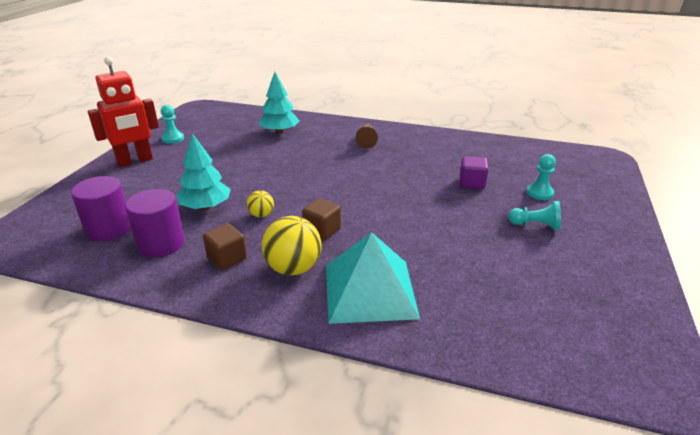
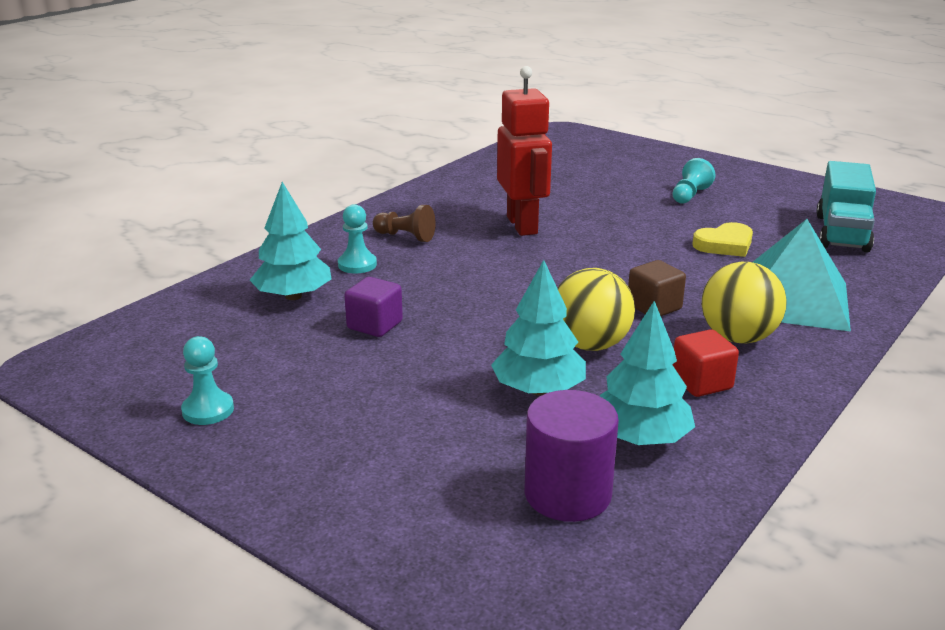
camera: 70 degrees left, 5 degrees down
(135, 161) = (284, 462): red robot -> red robot (522, 225)
(161, 243) = (640, 438): purple cylinder -> turquoise tree
(227, 258) = (701, 383): brown cube -> red cube
(261, 215) = (590, 345): yellow ball -> yellow ball, size x1.87
(448, 250) = (724, 245): none -> yellow heart
(471, 183) = (580, 202): purple cube -> purple cube (375, 325)
(534, 314) = (842, 233): none -> turquoise truck
(539, 193) = (623, 177): turquoise pawn -> turquoise pawn (357, 264)

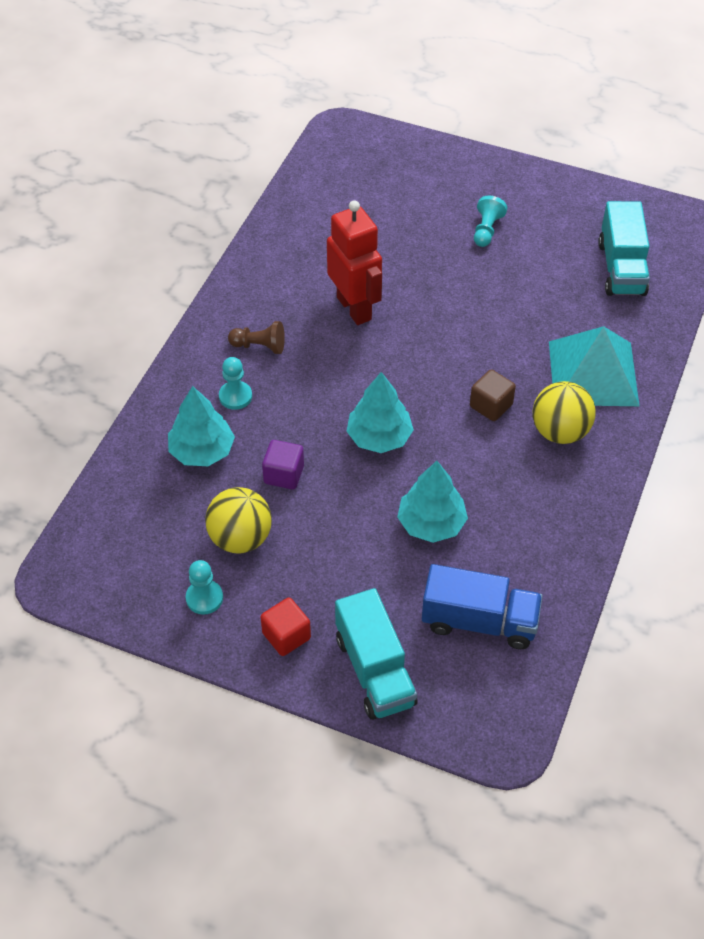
camera: 15 degrees left, 25 degrees up
(389, 520) = (375, 670): none -> turquoise truck
(567, 494) = (479, 621): purple cylinder -> blue truck
(590, 345) = (454, 463): yellow ball -> yellow ball (240, 538)
(640, 438) = (513, 558): turquoise tree -> turquoise tree (379, 437)
(701, 383) = (542, 490): red cube -> red cube (286, 636)
(724, 245) = (529, 305): yellow heart -> none

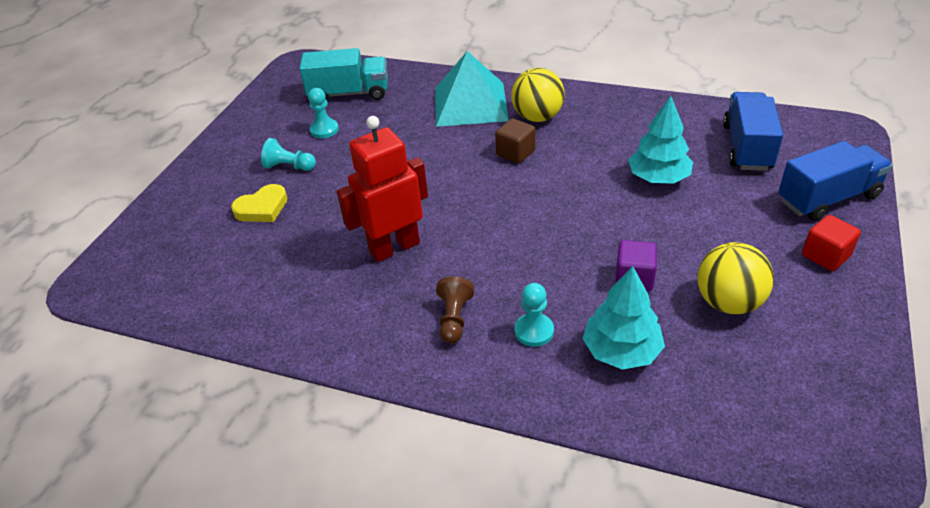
camera: 90 degrees left, 10 degrees down
(204, 598) = (816, 321): turquoise pawn -> turquoise pawn (324, 130)
(375, 670) = (828, 198): turquoise truck -> blue truck
(379, 437) = (568, 216): turquoise tree -> none
(424, 217) = (262, 208): none -> yellow heart

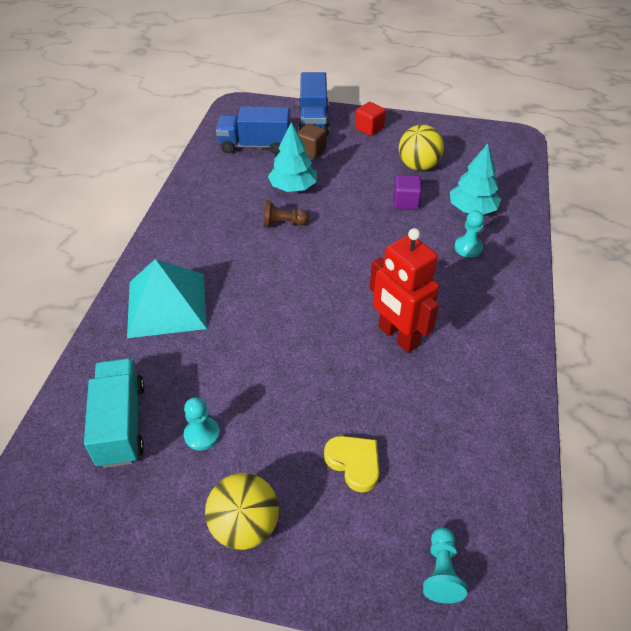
camera: 100 degrees left, 5 degrees up
(289, 167) = (277, 455): turquoise pawn -> turquoise pawn (441, 571)
(454, 319) = (469, 289): brown pawn -> brown pawn (283, 223)
(515, 153) = (257, 266): brown cube -> brown cube (311, 151)
(537, 117) = (199, 254): yellow ball -> yellow ball (245, 525)
(828, 198) = (313, 121): blue truck -> blue truck turned 150 degrees counterclockwise

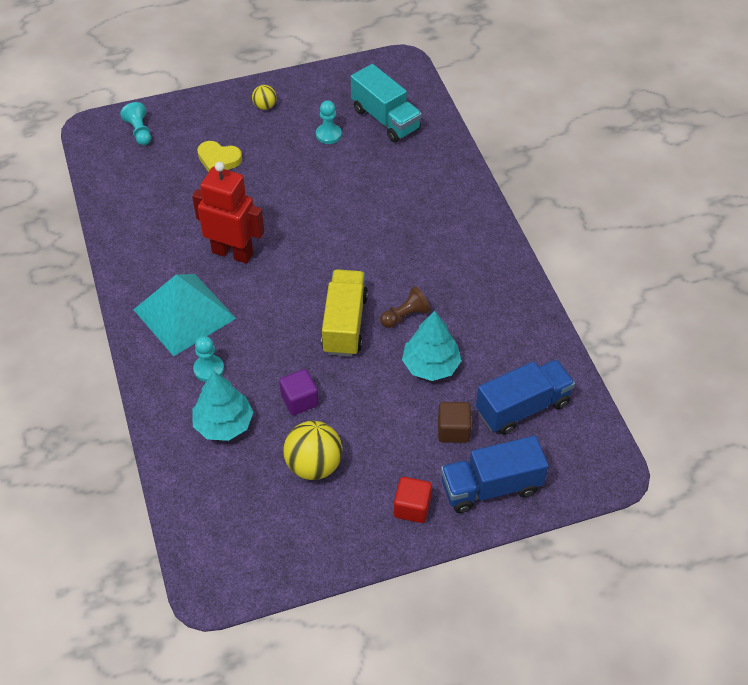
camera: 150 degrees right, 5 degrees up
(167, 304) = (434, 199): turquoise pyramid -> turquoise pyramid (184, 314)
(245, 525) = (265, 106): yellow ball -> yellow ball, size x0.53
(313, 121) = (491, 487): blue truck -> blue truck turned 75 degrees counterclockwise
(335, 236) = (345, 324): none -> yellow truck

